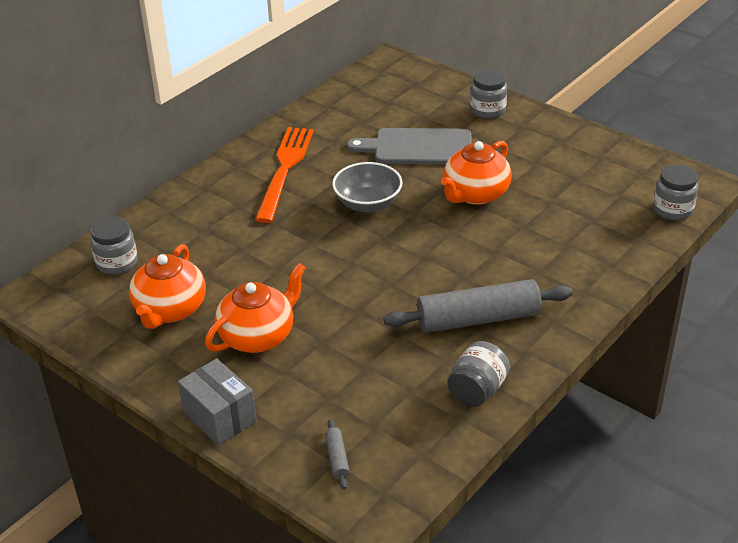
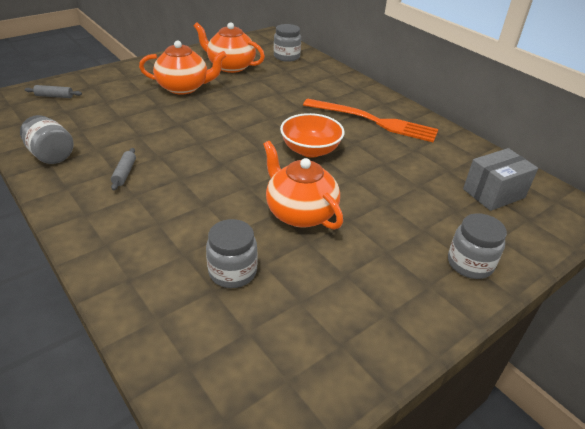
camera: 100 degrees right, 0 degrees up
(220, 417) = (126, 70): grey box -> grey box (493, 193)
(258, 336) = (184, 87): orange teapot -> orange teapot turned 60 degrees counterclockwise
(368, 204) = (310, 150): grey bowl -> orange bowl
(418, 147) = (395, 194): grey cutting board -> none
(478, 319) = (124, 173): grey rolling pin -> grey rolling pin, size x0.41
(672, 210) = (191, 384): grey jar -> grey jar (232, 272)

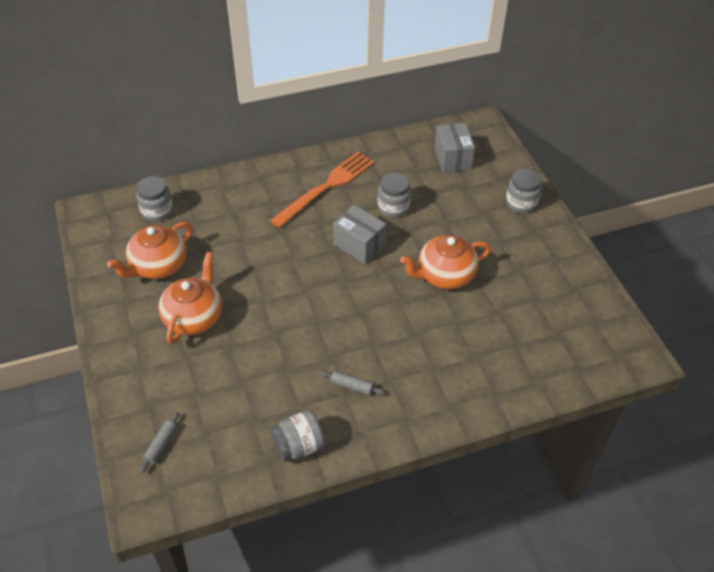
camera: 70 degrees left, 10 degrees up
(232, 272) = (500, 330): grey jar -> grey jar (393, 207)
(310, 150) = (359, 245): orange bowl -> grey box

